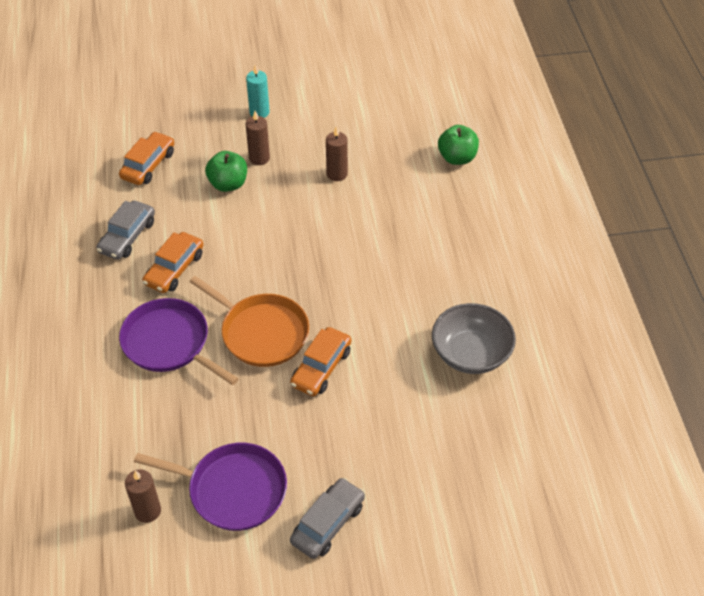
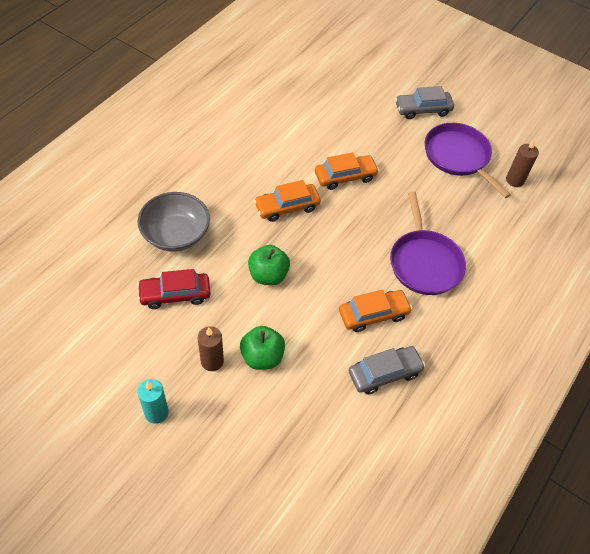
camera: 140 degrees left, 5 degrees up
(148, 165) = (306, 437): orange car -> orange car (287, 207)
(261, 332) = (358, 223): orange pan -> none
(337, 174) = (175, 294): brown candle -> red car
(457, 158) = (80, 234): green apple -> green apple (268, 275)
(471, 353) = (254, 121): grey bowl -> grey bowl (176, 234)

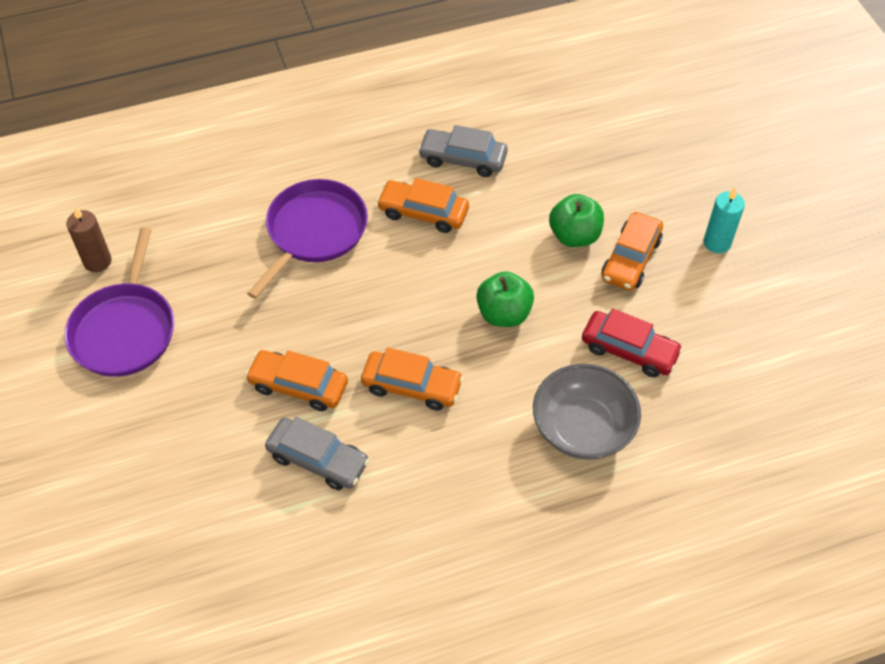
camera: 140 degrees left, 0 degrees up
(212, 361) = (630, 259): brown candle -> orange car
(422, 109) = (84, 428): grey car -> grey car (318, 459)

